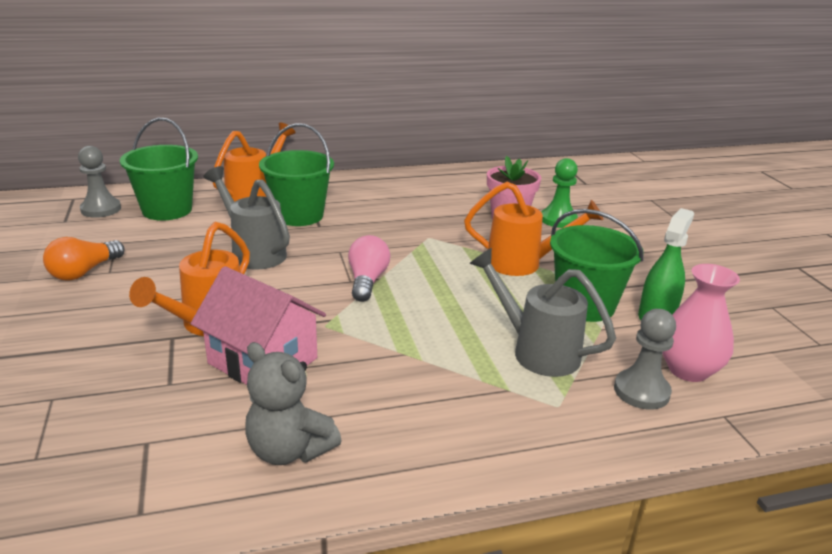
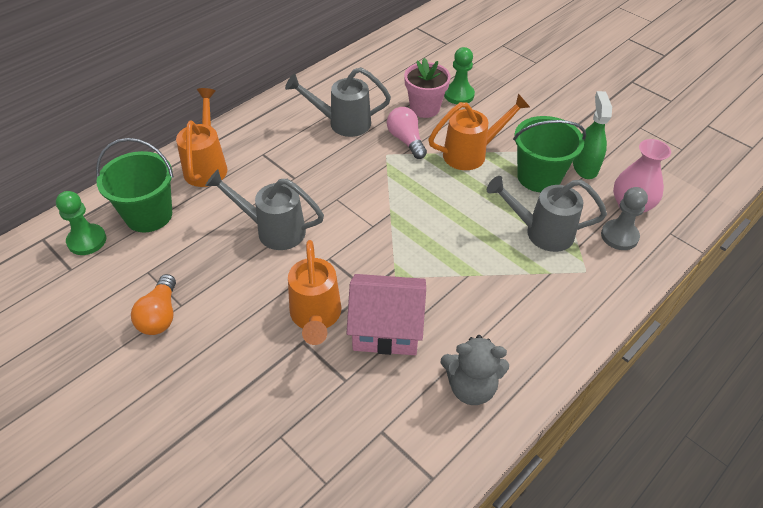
camera: 30 degrees left, 20 degrees up
(101, 209) = (87, 241): grey pawn -> green pawn
(299, 215) = (267, 173): green bucket -> none
(367, 281) = (384, 220): pink light bulb -> pink light bulb (406, 140)
(411, 205) = (342, 123): none -> grey watering can

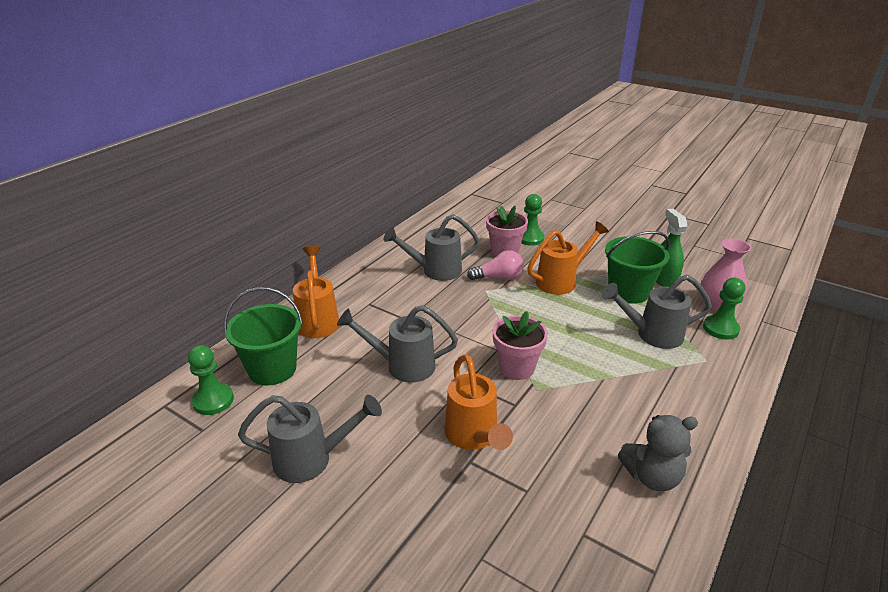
camera: 10 degrees left, 15 degrees down
(160, 315) = (312, 459): orange light bulb -> grey watering can
(385, 249) = (516, 368): none -> pink flower pot
(386, 329) = (547, 436): pink house -> none
(406, 140) = (498, 277): pink light bulb -> pink light bulb turned 120 degrees clockwise
(619, 236) = (720, 328): grey pawn -> green pawn

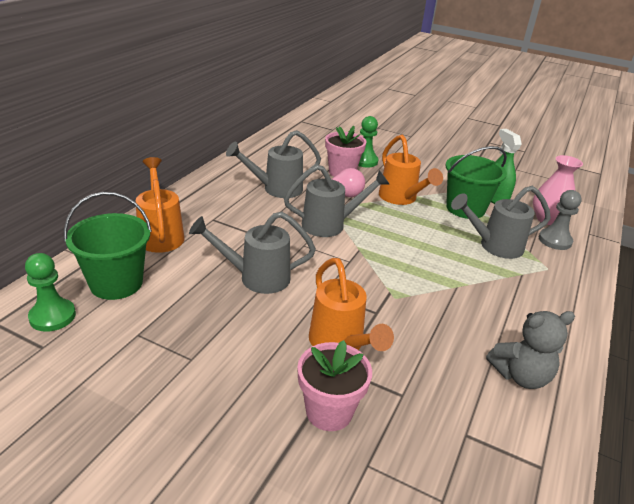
camera: 10 degrees left, 0 degrees up
(312, 459) = (172, 373): grey watering can -> grey watering can (330, 225)
(516, 368) = (372, 278): pink flower pot -> pink flower pot (329, 411)
(561, 281) = (401, 199): orange watering can -> orange watering can turned 105 degrees clockwise
(720, 328) = (555, 240): green pawn -> grey pawn

